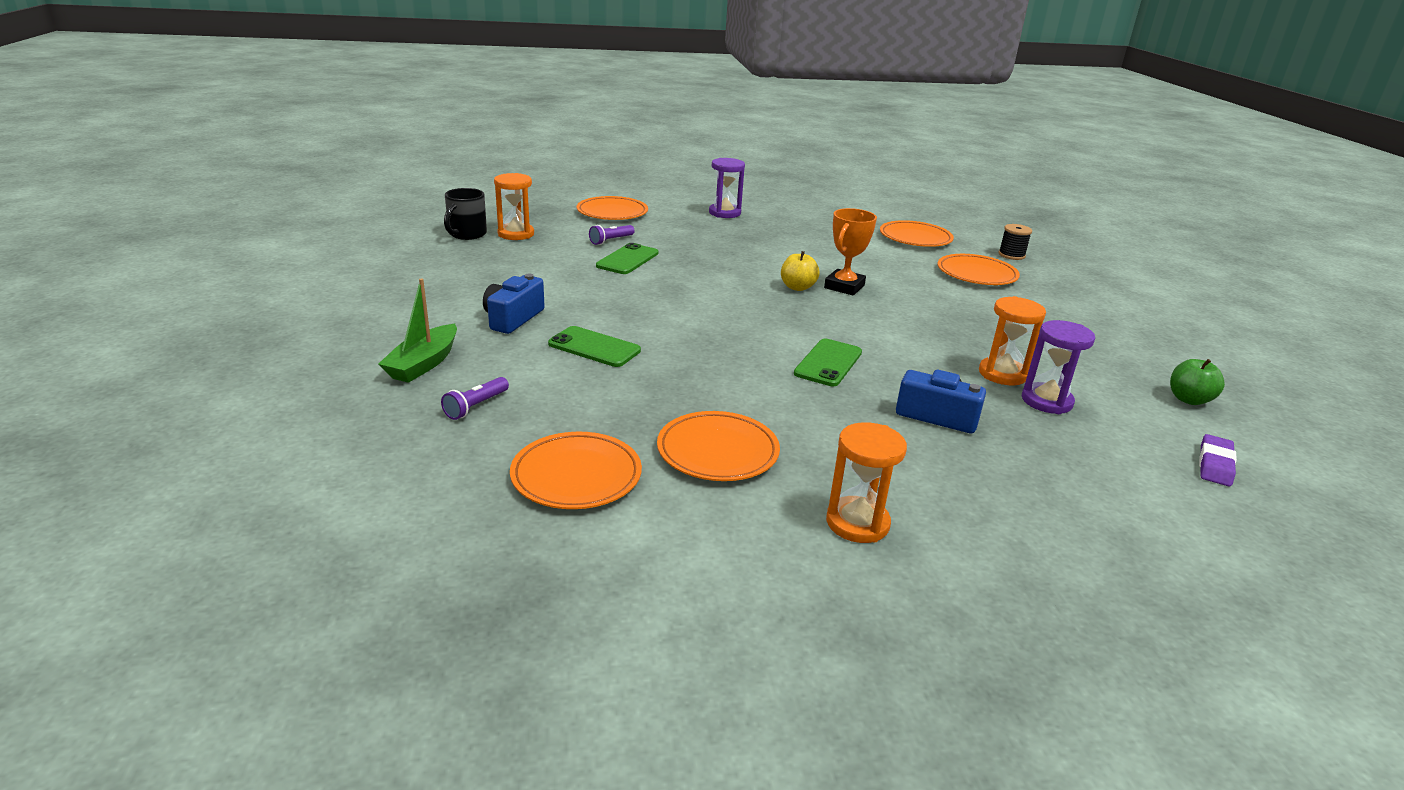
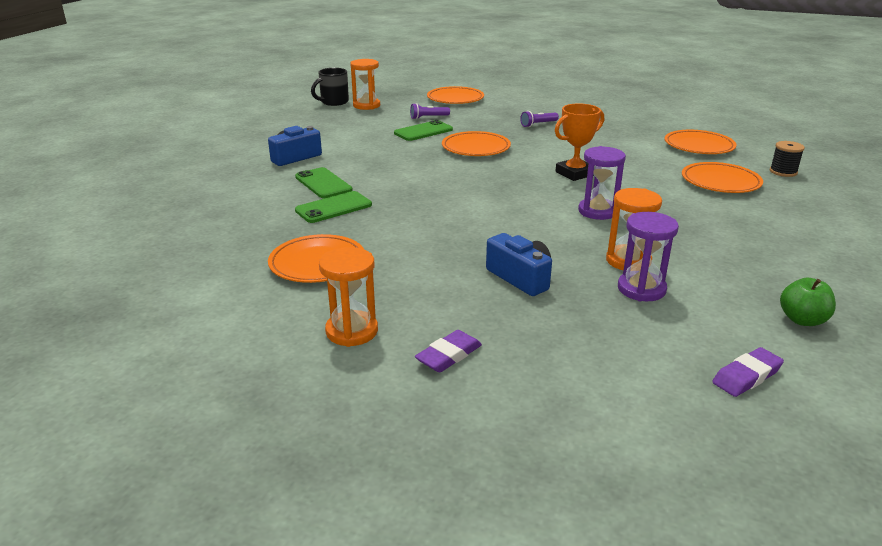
camera: 30 degrees right, 0 degrees up
(424, 364) = (207, 175): green boat -> none
(476, 406) = (204, 204): purple flashlight -> purple flashlight (538, 124)
(576, 475) = (209, 256): orange plate -> orange plate (476, 148)
(724, 213) = (546, 108): purple hourglass -> purple hourglass (597, 211)
(797, 287) = (532, 168): yellow apple -> none
(828, 363) = (482, 224): green phone -> green phone (333, 208)
(979, 520) = (449, 355): none -> purple eraser

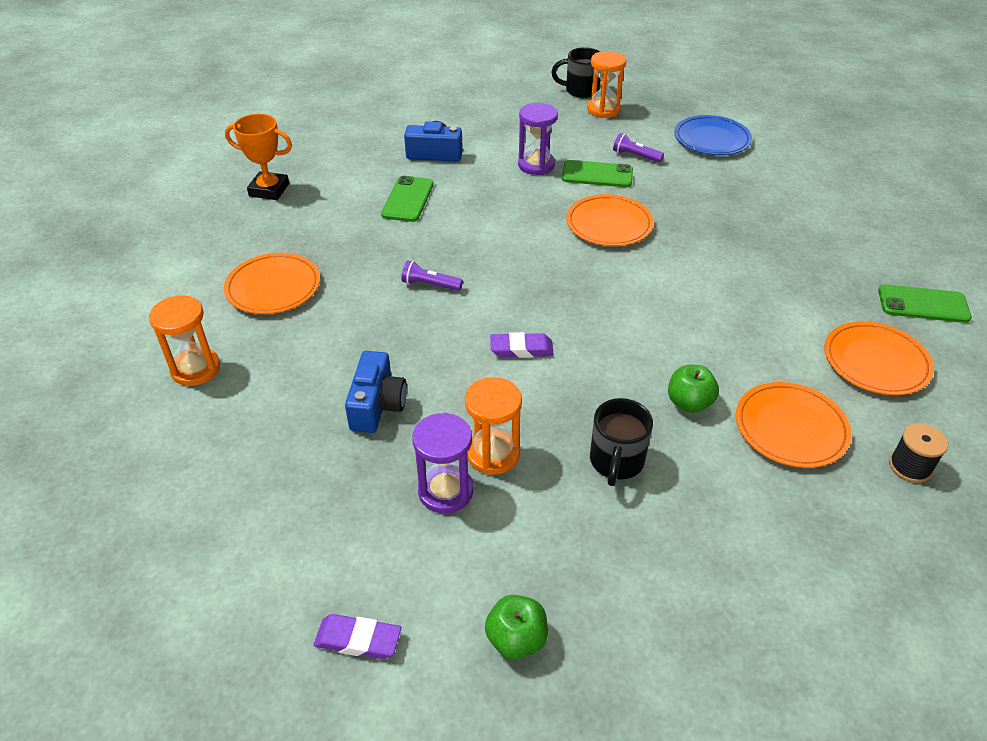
camera: 45 degrees right, 15 degrees up
(333, 208) = (372, 233): green phone -> green phone (923, 304)
(449, 355) = (211, 438): purple eraser -> purple eraser (521, 349)
(455, 99) = (711, 139): orange plate -> blue plate
(538, 124) = (736, 224): purple flashlight -> purple flashlight (430, 285)
(574, 173) = (645, 316): orange trophy -> orange trophy (269, 190)
(597, 211) = (576, 378): purple hourglass -> purple hourglass (536, 165)
(665, 194) = (689, 403): none -> green apple
(686, 231) = (616, 462): none -> black mug

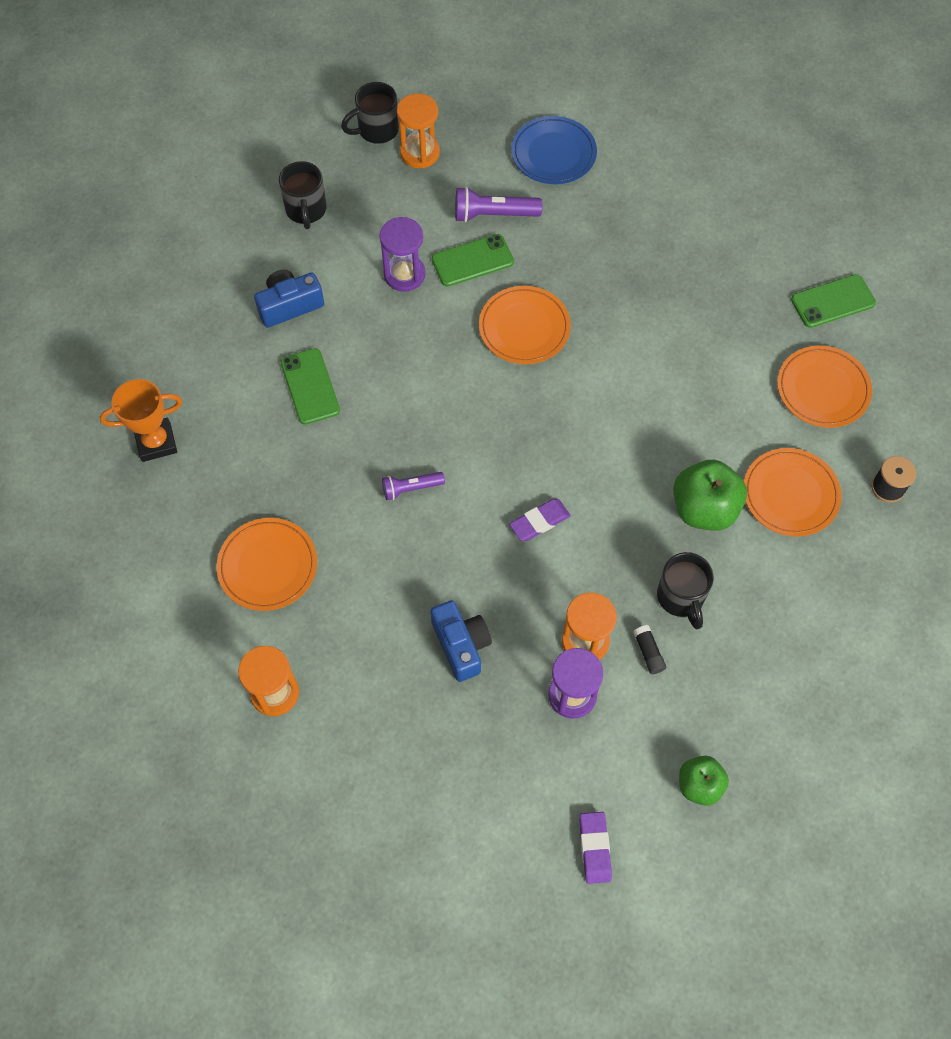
camera: 30 degrees left, 20 degrees up
(358, 639) = (594, 848): purple eraser -> purple eraser turned 75 degrees counterclockwise
(493, 112) = (306, 210): none -> black mug
(549, 492) = (648, 652): none -> black glue stick
(635, 156) = (493, 214): purple flashlight -> purple flashlight, size x1.55
(689, 403) = (704, 509): green apple -> green apple, size x1.61

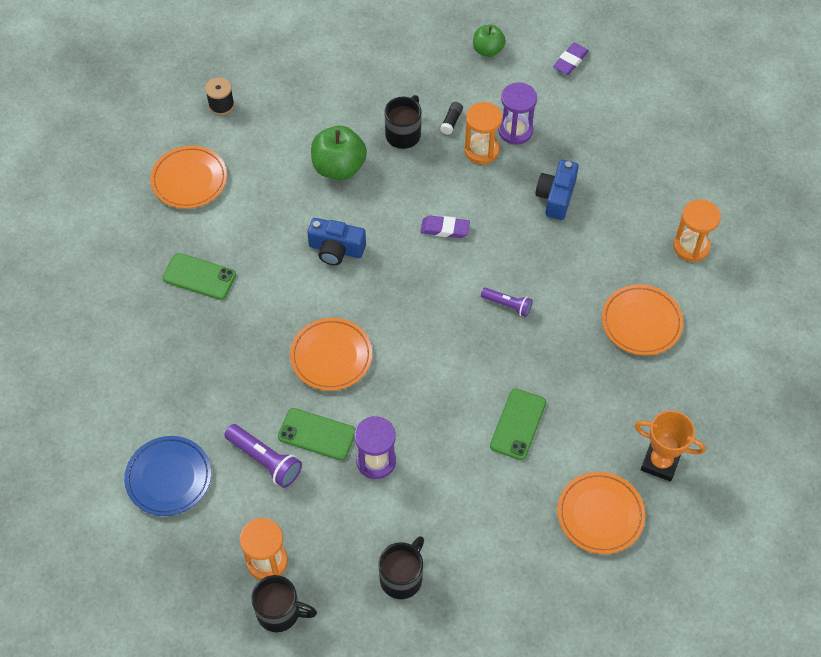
camera: 140 degrees left, 5 degrees down
(289, 305) = (482, 500): blue camera -> blue camera (336, 249)
(790, 494) = (280, 140): orange plate -> orange plate (600, 514)
(832, 301) = (115, 224): green phone -> green phone (199, 277)

